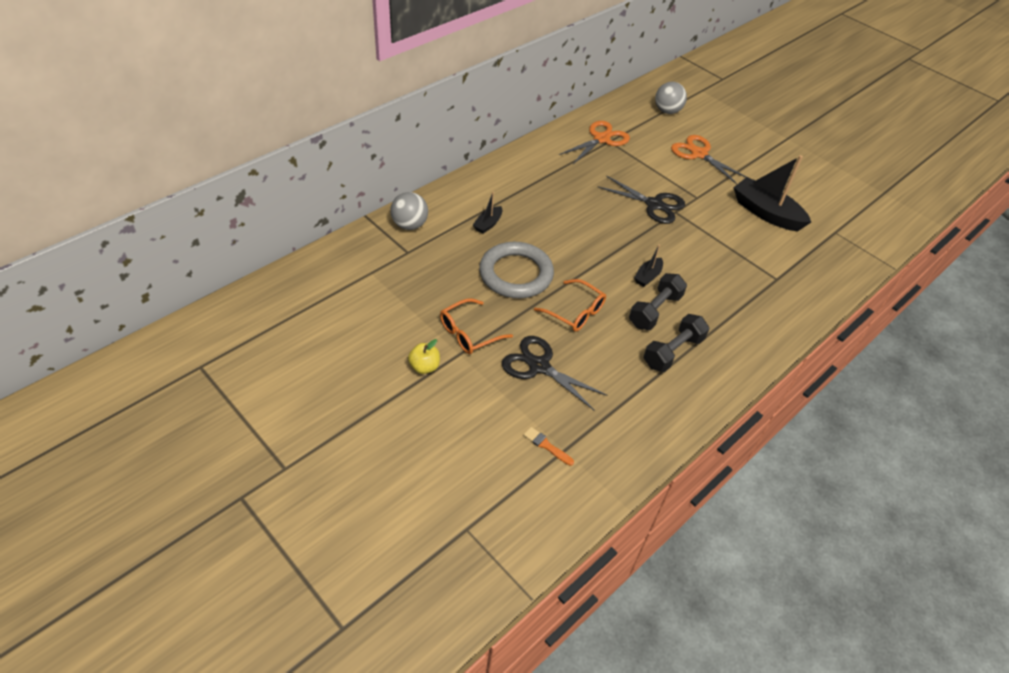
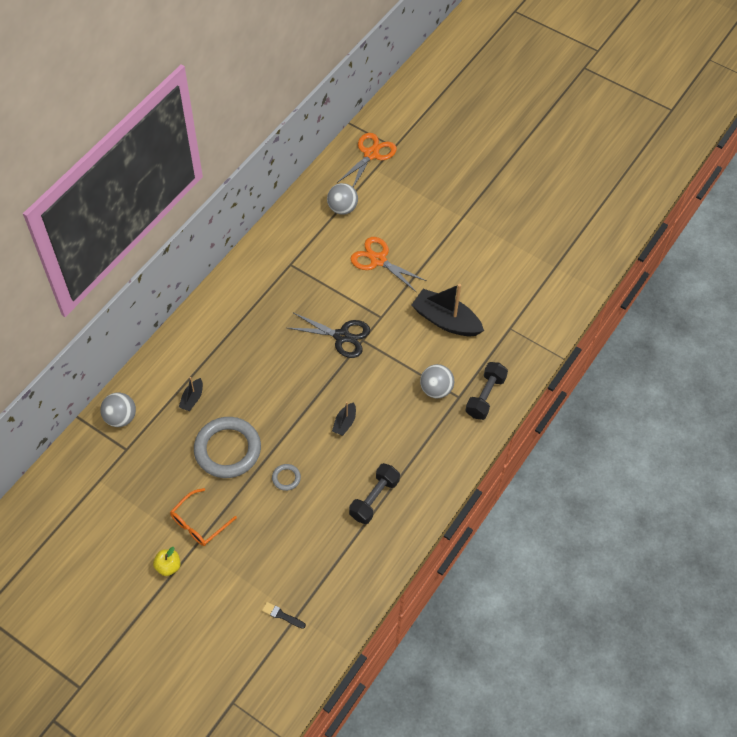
camera: 10 degrees left, 10 degrees up
(539, 366) = (264, 541): black scissors -> none
(546, 446) = (282, 615): orange brush -> black brush
(575, 312) = (286, 478): orange glasses -> grey ring
(601, 139) = (282, 264): orange scissors -> orange scissors (371, 154)
(655, 310) = (354, 459): black dumbbell -> black dumbbell (485, 396)
(752, 267) = (436, 389): none -> grey ball

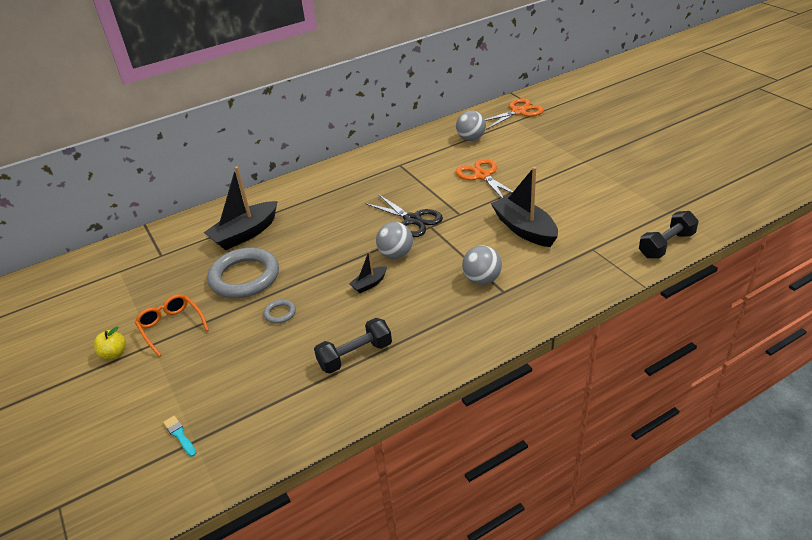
camera: 30 degrees right, 20 degrees down
(121, 418) = (176, 233): grey ball -> grey ball (396, 255)
(192, 398) = (245, 234): black boat -> black boat, size x2.06
(199, 523) = (171, 327): orange glasses -> orange glasses turned 75 degrees clockwise
(282, 615) = (180, 435): black brush -> turquoise brush
(485, 396) = (534, 298): black dumbbell -> black dumbbell (666, 245)

